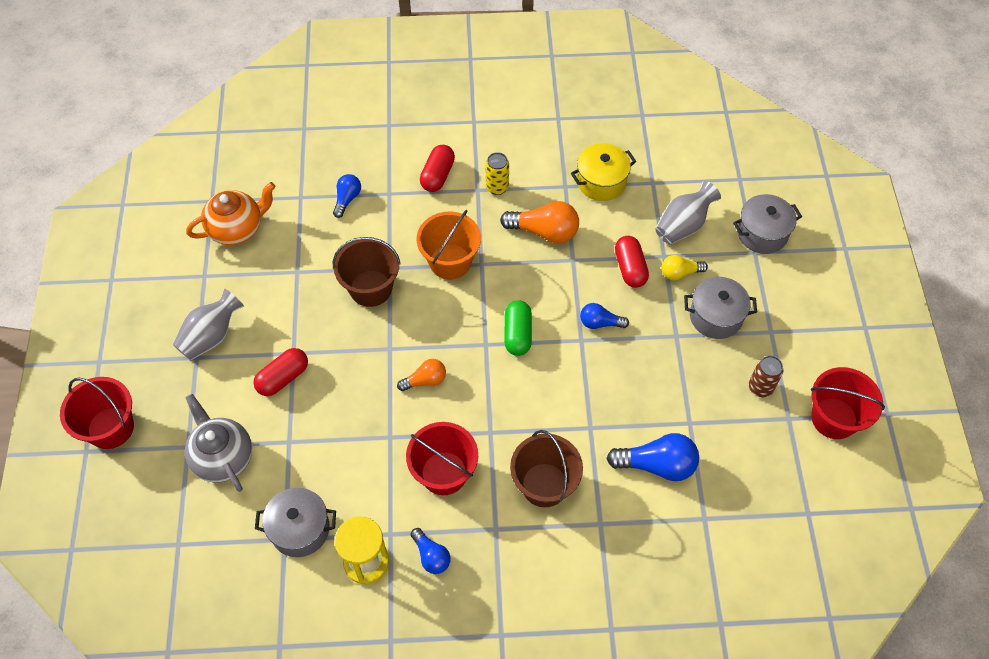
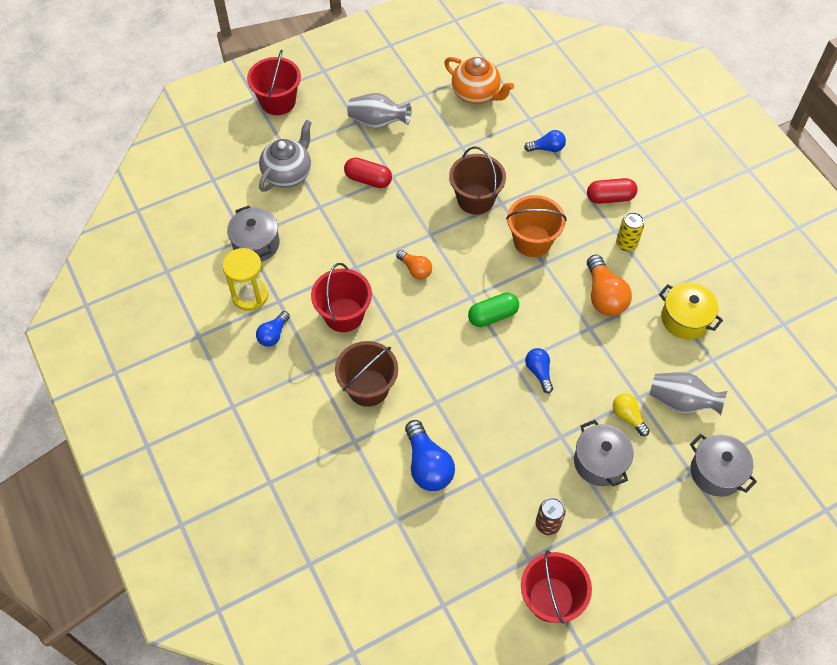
camera: 65 degrees right, 0 degrees up
(630, 268) = (608, 375): red capsule -> none

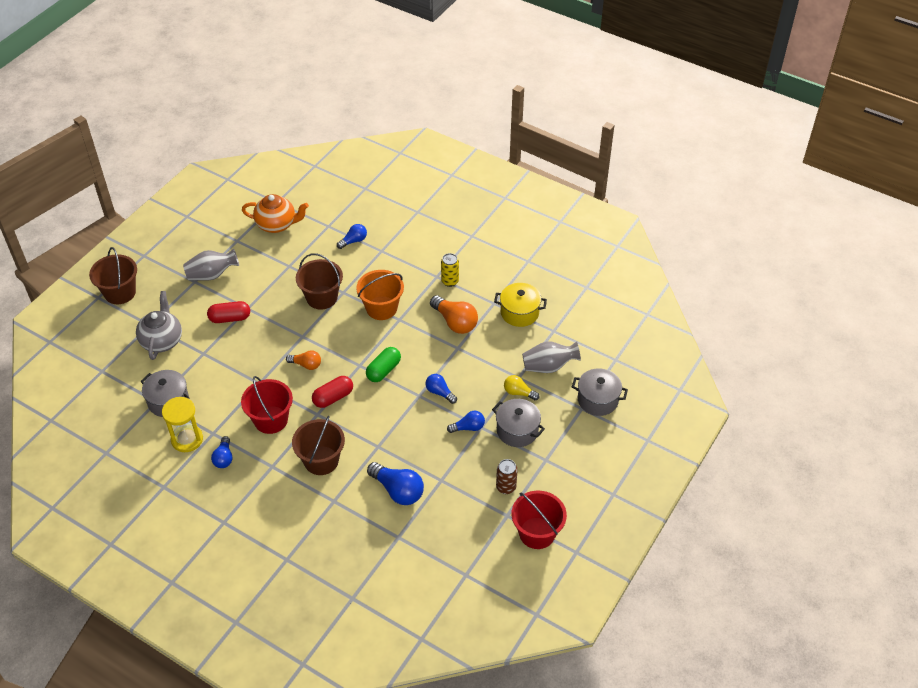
camera: 30 degrees left, 10 degrees down
(278, 101) = (120, 292): red bucket -> brown bucket
(546, 430) = (468, 427): none -> blue light bulb
(610, 197) = (420, 255): red capsule -> red capsule (333, 397)

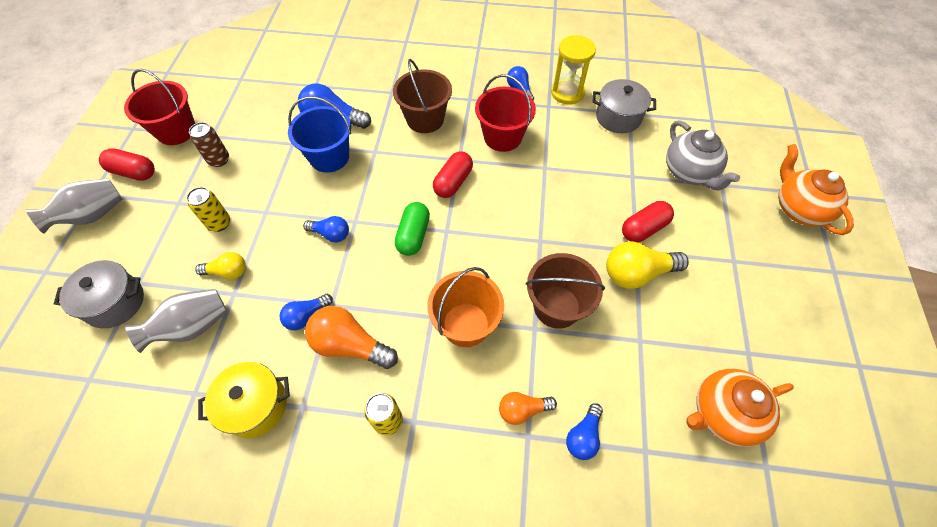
camera: 155 degrees right, 10 degrees up
(120, 292) = (798, 209): brown bucket -> orange teapot
(212, 275) = (723, 280): grey vase -> grey vase (92, 216)
(259, 296) = (637, 273): none -> yellow light bulb
(306, 365) = (509, 207): orange light bulb -> orange light bulb (523, 410)
(416, 455) = (329, 157): none -> blue bucket
(468, 427) = (280, 206): blue light bulb -> blue light bulb (306, 316)
(517, 430) = (219, 223): grey pot -> yellow can
(578, 502) = (134, 172): none -> red capsule

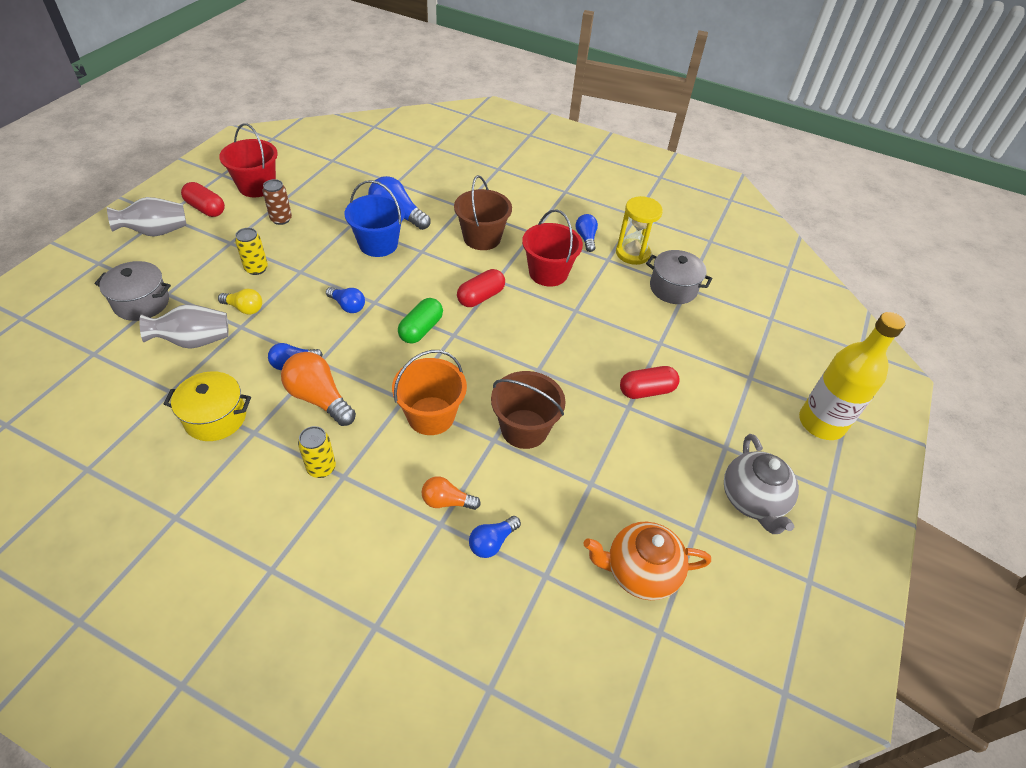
camera: 15 degrees right, 10 degrees down
(637, 273) = (619, 426): yellow light bulb -> none
(689, 172) = (721, 356): grey teapot -> grey teapot (752, 500)
(798, 209) = (821, 423): orange teapot -> yellow bottle

